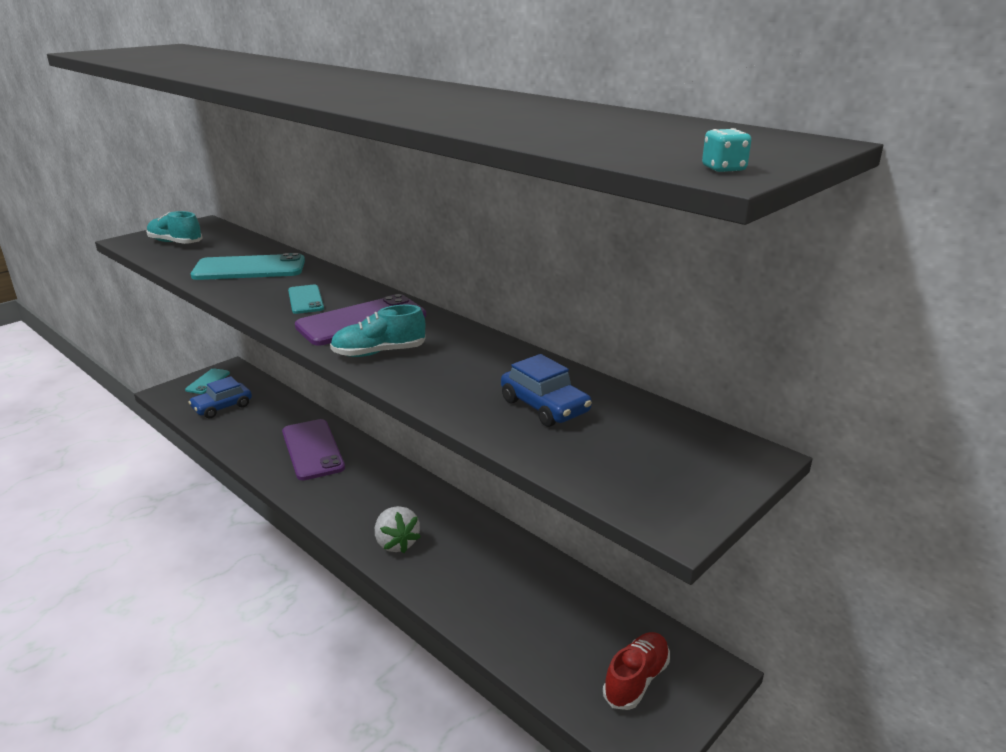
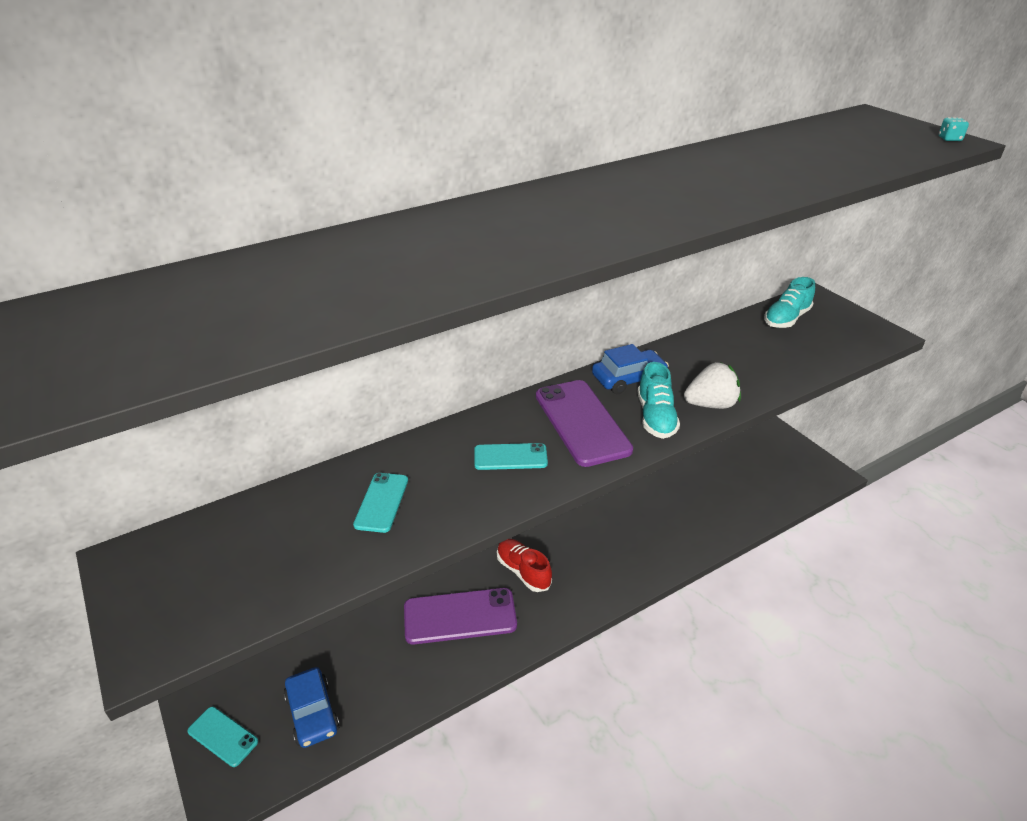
camera: 75 degrees left, 10 degrees up
(175, 243) = (208, 587): turquoise shoe -> turquoise shoe (786, 319)
(249, 269) = (382, 502): turquoise phone -> turquoise phone, size x0.56
(396, 543) = (634, 562): white strawberry -> white strawberry (710, 404)
(544, 406) = (757, 352): blue car -> blue car (628, 379)
(636, 680) = (784, 465): red shoe -> red shoe (523, 571)

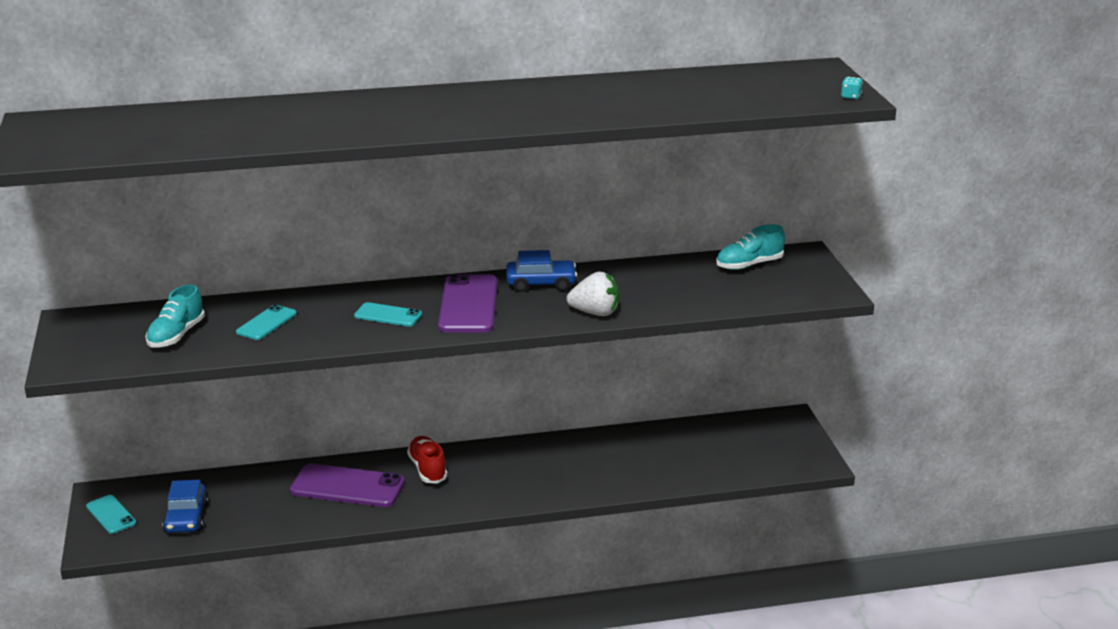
camera: 20 degrees right, 10 degrees down
(655, 417) = (536, 312): turquoise shoe -> turquoise shoe (176, 335)

